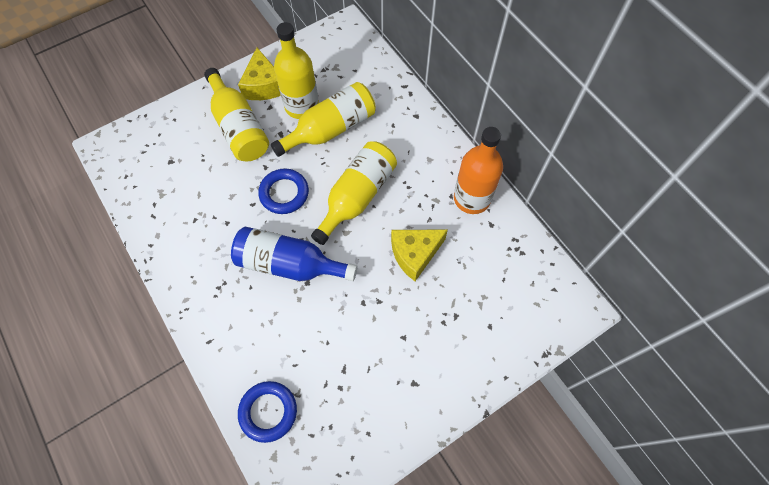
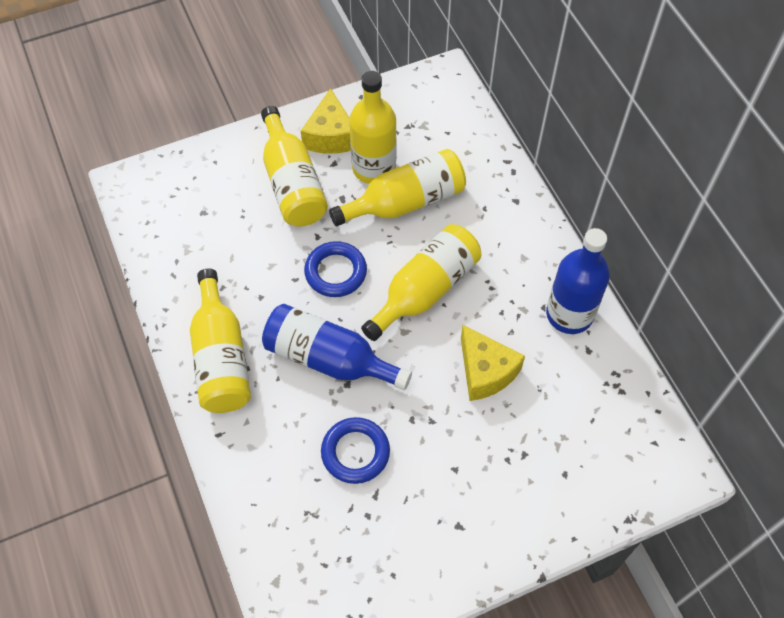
camera: 10 degrees right, 5 degrees down
(202, 277) = (221, 357): none -> yellow bottle
(268, 412) = (277, 528): blue ring -> blue ring (355, 452)
(414, 254) = (485, 371): yellow cheese -> yellow cheese turned 105 degrees counterclockwise
(472, 198) = (569, 314): orange bottle -> blue bottle

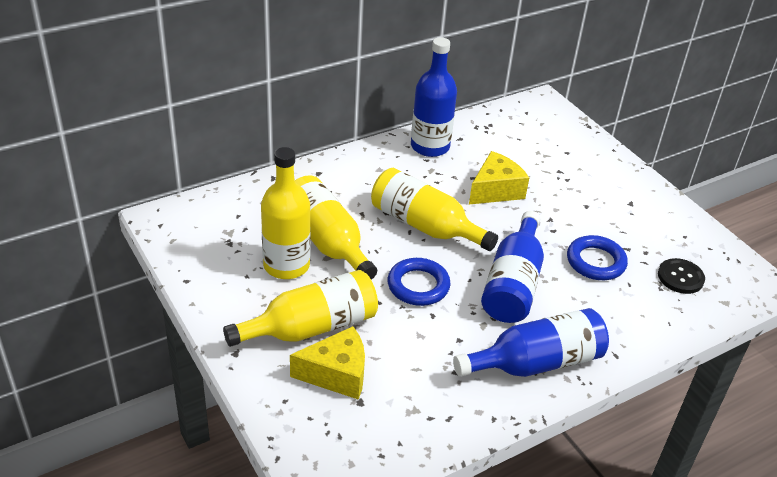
camera: 100 degrees left, 20 degrees down
(221, 357) = (536, 363): yellow bottle -> blue bottle
(321, 542) = (680, 277): none -> black button
(331, 136) = (244, 301): yellow cheese -> yellow cheese (337, 374)

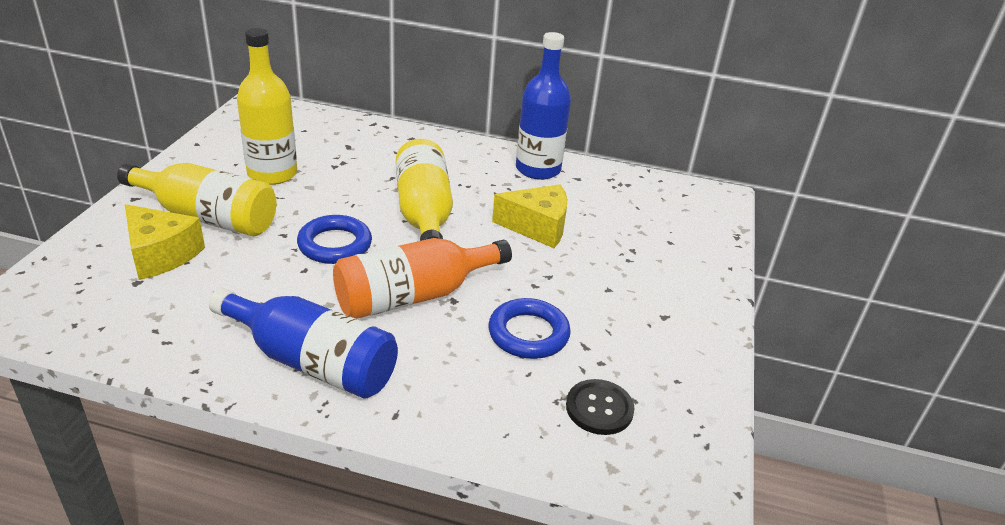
camera: 45 degrees right, 5 degrees down
(327, 241) = (330, 178): yellow bottle -> none
(513, 284) = (413, 296): blue bottle -> orange bottle

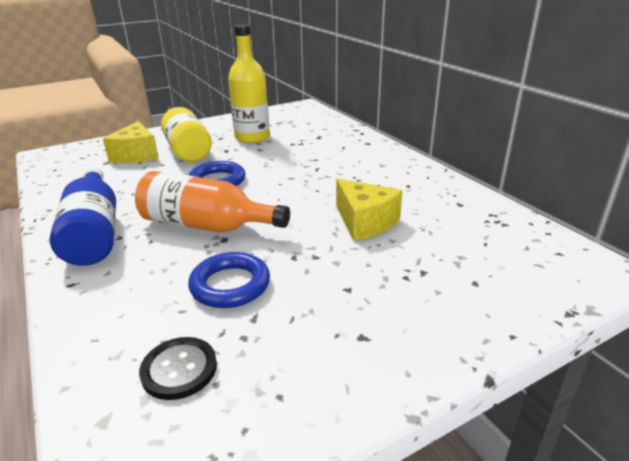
camera: 50 degrees right, 5 degrees down
(424, 213) = (299, 184): yellow bottle -> none
(538, 169) = (433, 187): blue bottle -> none

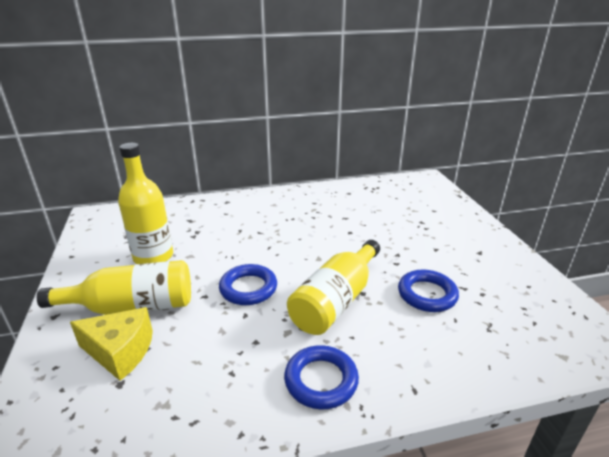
camera: 75 degrees left, 0 degrees up
(94, 232) = (321, 380): blue bottle -> blue ring
(179, 369) = (514, 322): black button -> none
(206, 225) = (336, 301): orange bottle -> yellow bottle
(365, 222) = (359, 228): yellow cheese -> none

